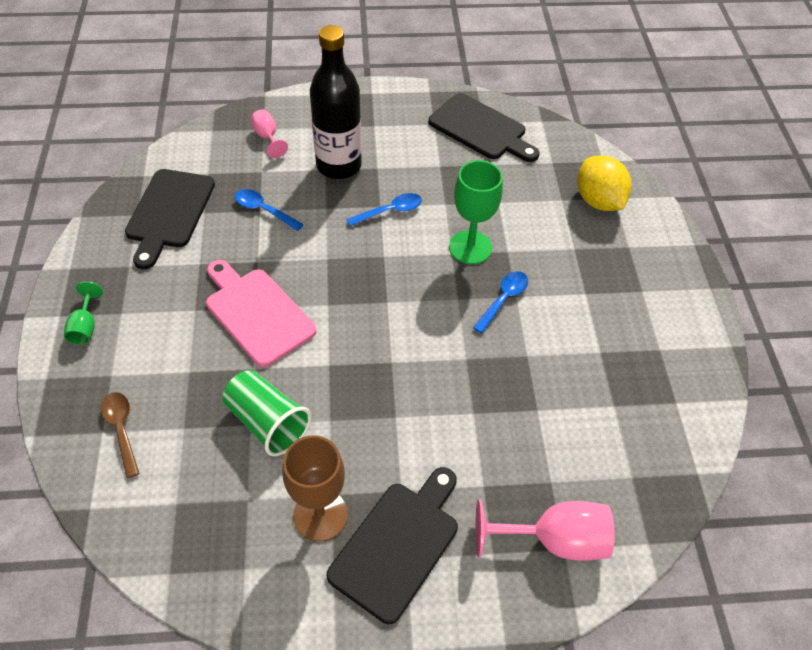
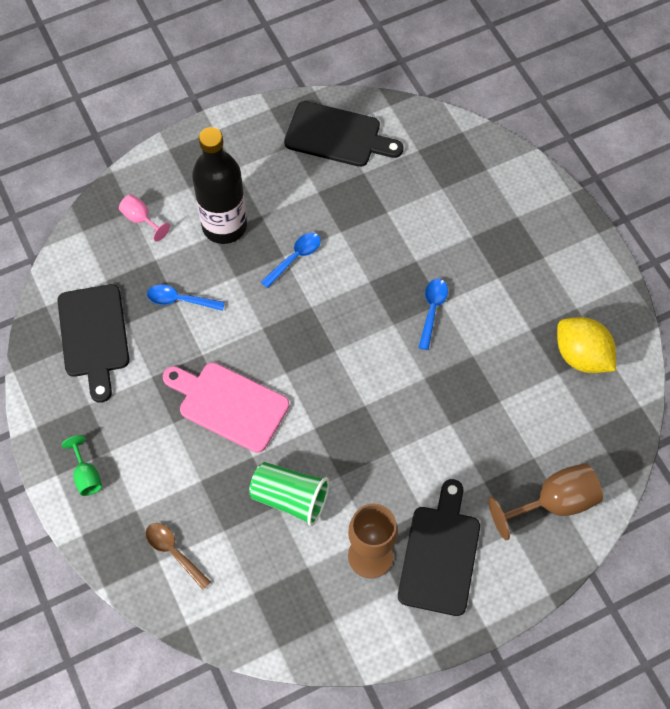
camera: 20 degrees left, 10 degrees up
(470, 247) = (382, 269): green goblet -> none
(554, 540) = (554, 503): pink goblet -> brown goblet
(598, 201) = (474, 177): yellow lemon -> yellow lemon (581, 356)

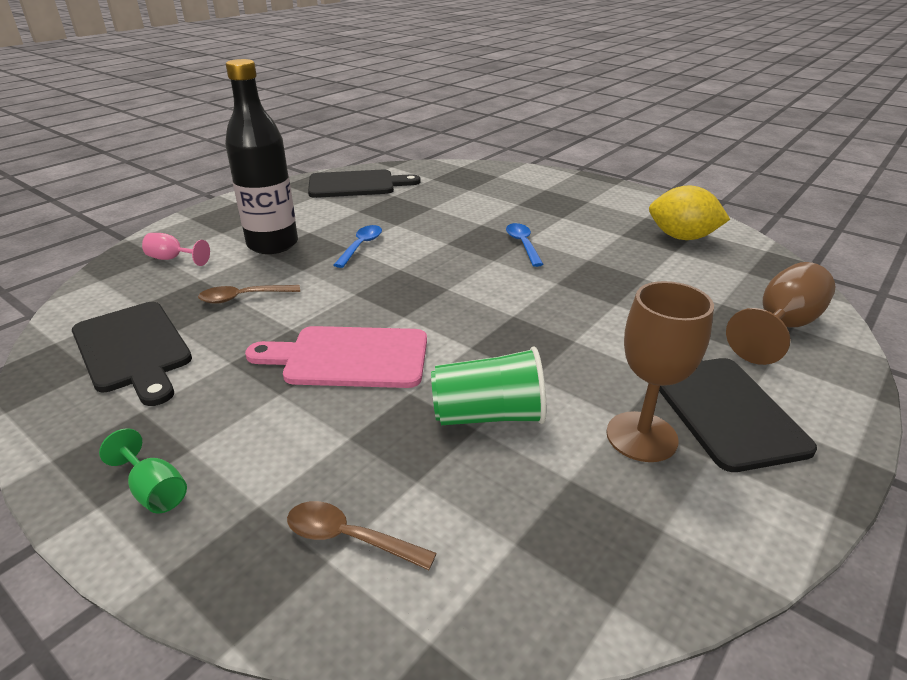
camera: 25 degrees left, 30 degrees down
(180, 300) = (243, 298): blue spoon -> brown spoon

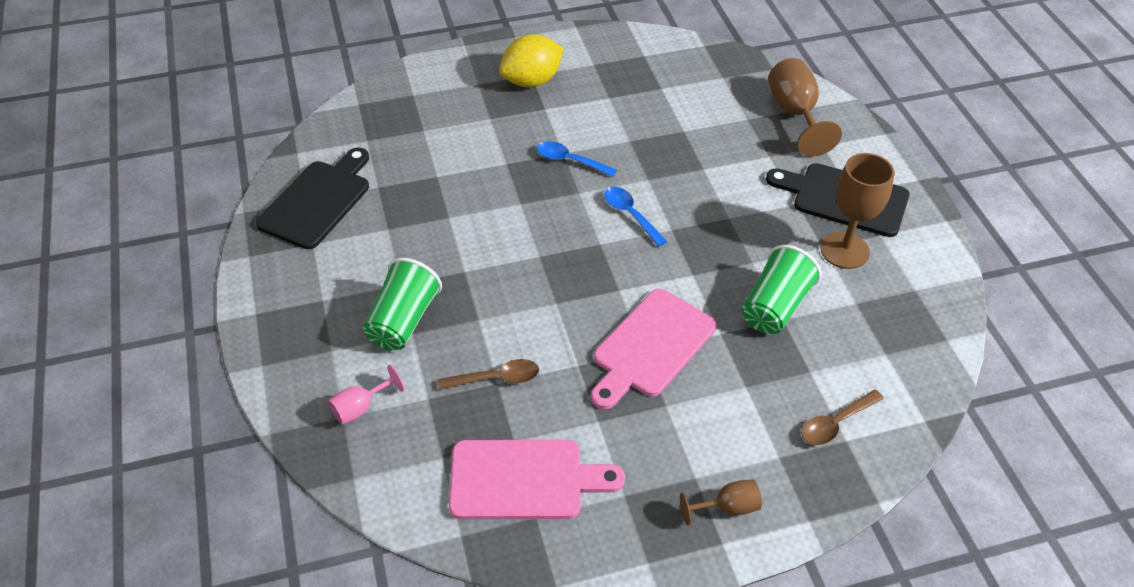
camera: 55 degrees left, 15 degrees up
(133, 349) = (523, 480): black cutting board -> pink cutting board
(155, 491) = (727, 507): green goblet -> brown goblet
(243, 298) = (496, 378): brown spoon -> brown spoon turned 120 degrees counterclockwise
(273, 244) = (403, 321): black bottle -> green cup
(361, 246) = (470, 261): blue spoon -> blue spoon (630, 215)
(682, 237) = (645, 70): yellow lemon -> yellow lemon (531, 81)

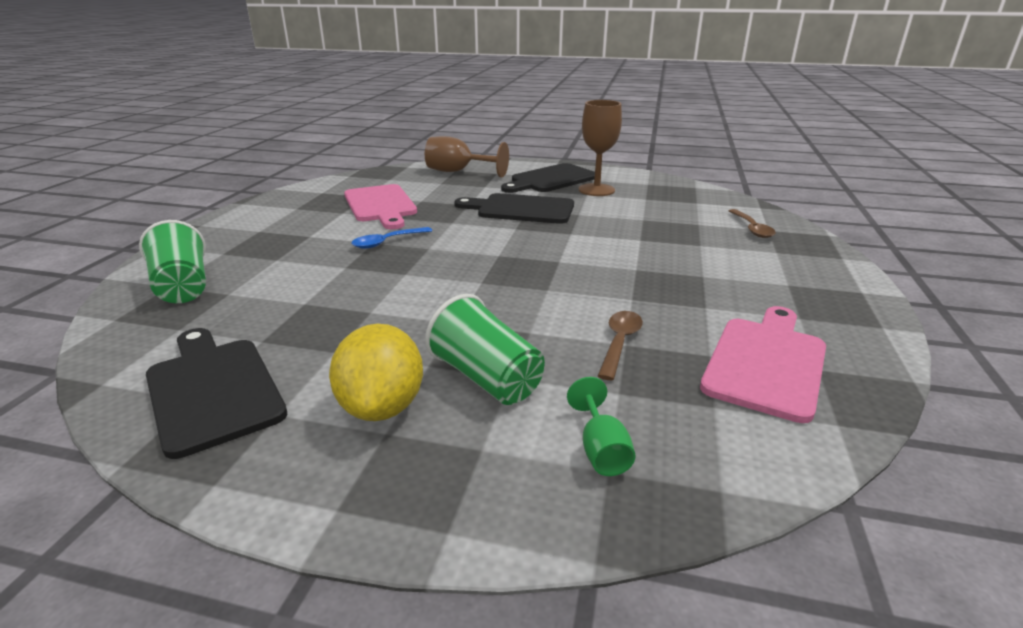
camera: 60 degrees left, 20 degrees down
(360, 408) = (601, 450): pink goblet -> green goblet
(531, 81) = (267, 232): yellow lemon -> yellow lemon (382, 407)
(630, 215) = (481, 237): blue spoon -> none
(651, 346) = (634, 265): pink cutting board -> pink cutting board (380, 205)
(725, 212) = (521, 209): none -> black cutting board
(727, 507) = (824, 280): brown goblet -> none
(775, 307) = (629, 218): green cup -> green cup (183, 286)

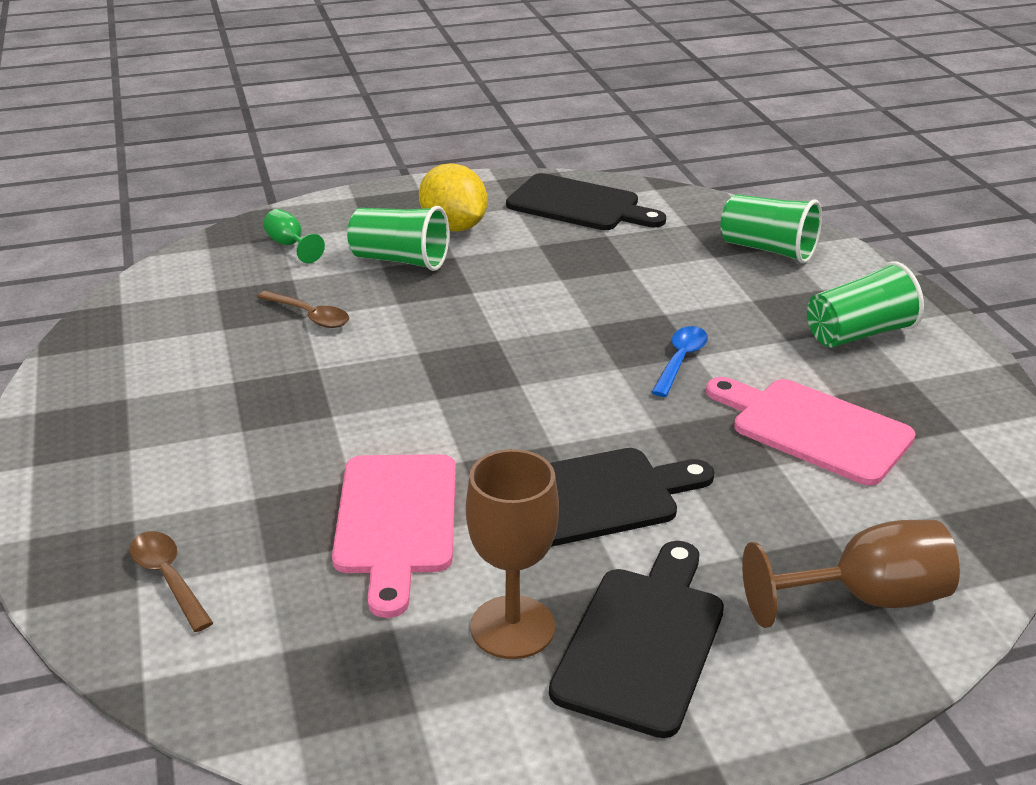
camera: 150 degrees right, 5 degrees up
(267, 228) = (858, 334): none -> green cup
(619, 343) = (309, 316): brown spoon -> brown spoon turned 45 degrees counterclockwise
(766, 363) = (170, 335): pink cutting board -> pink cutting board (395, 521)

